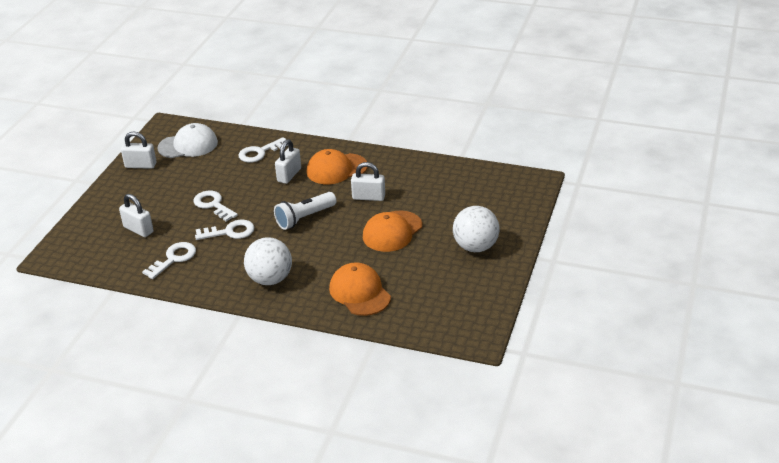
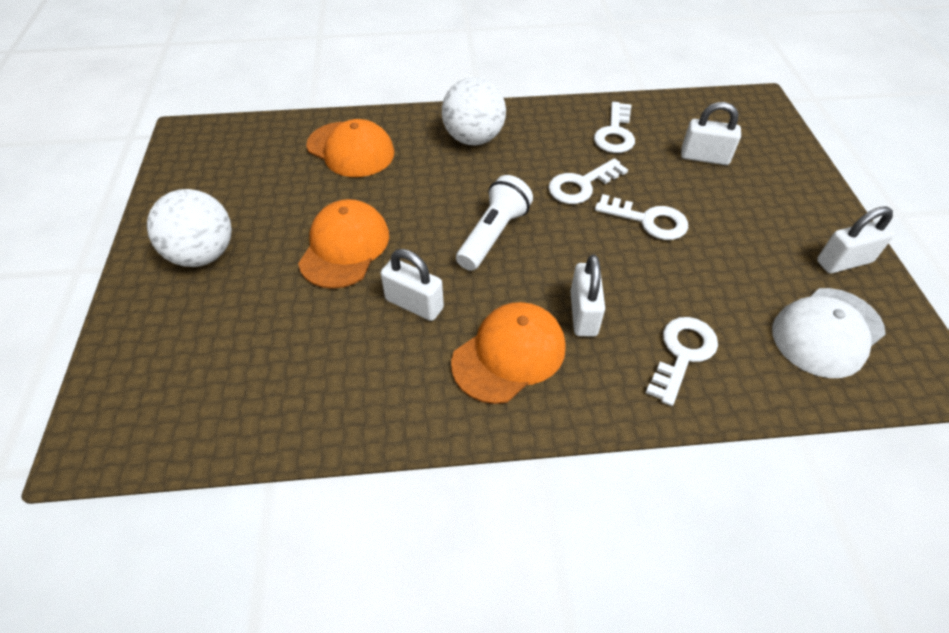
camera: 155 degrees right, 15 degrees up
(368, 197) = (414, 304): white padlock -> white padlock turned 45 degrees clockwise

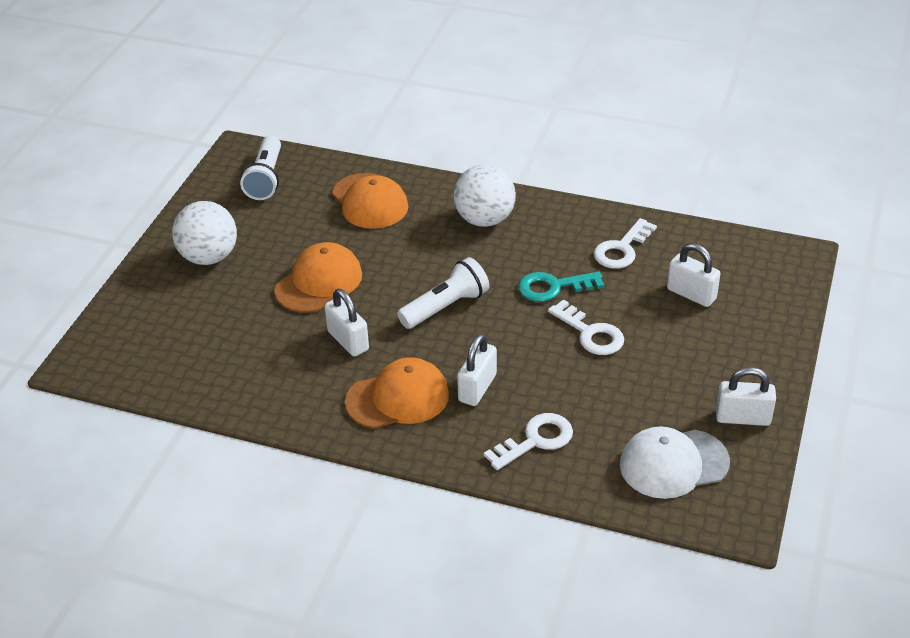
camera: 25 degrees right, 10 degrees down
(228, 154) = (266, 179): none -> white flashlight
(581, 185) = (553, 287): white key -> turquoise key

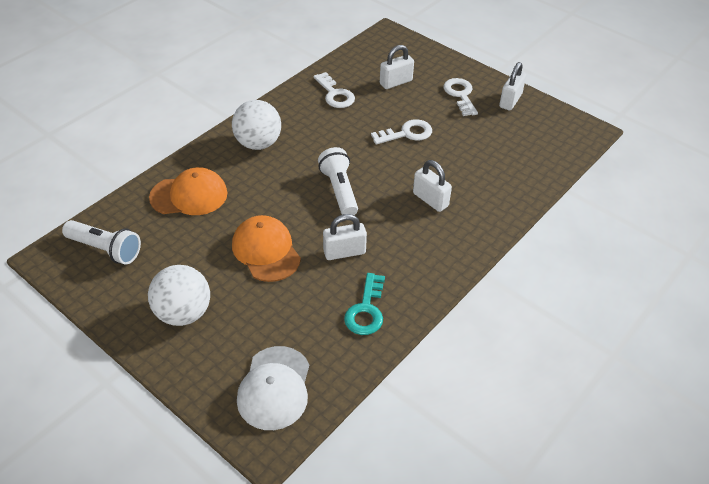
camera: 70 degrees left, 5 degrees up
(398, 398) = (420, 242): orange cap -> none
(536, 440) = (491, 188): white key -> white key (460, 95)
(553, 287) = (352, 135): turquoise key -> turquoise key (366, 310)
(673, 464) = (535, 138): white cap -> white cap (274, 388)

